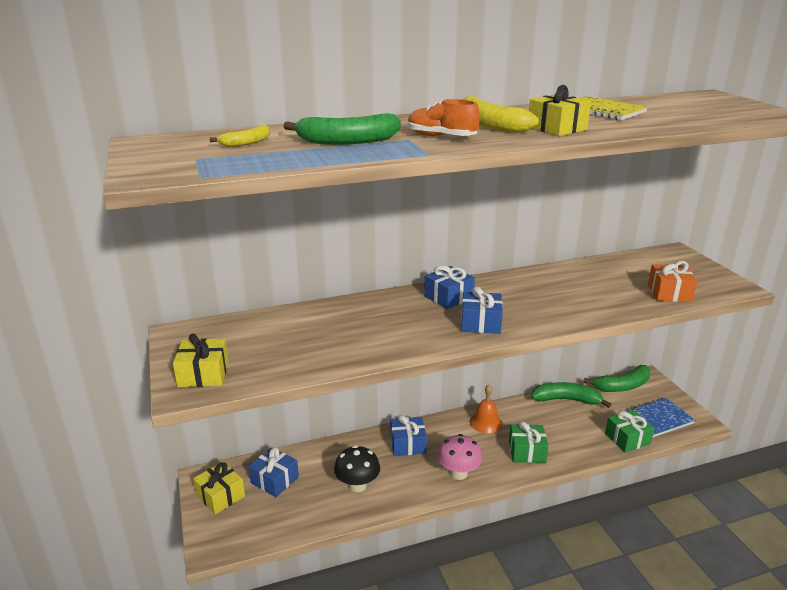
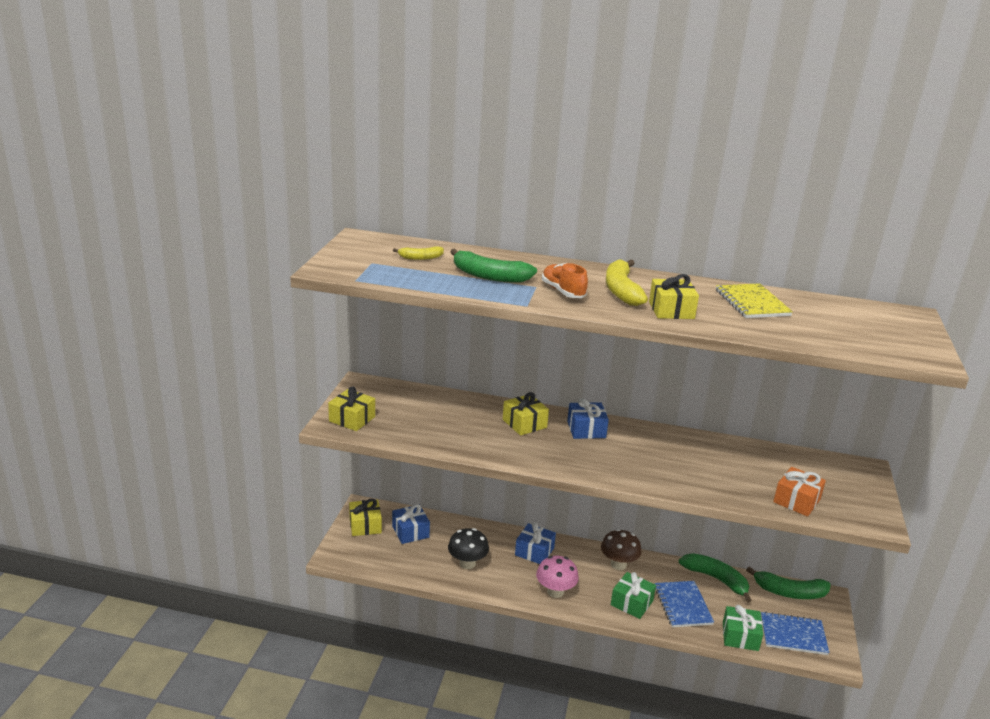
camera: 30 degrees right, 0 degrees up
(389, 312) = (524, 423): none -> yellow gift
(480, 323) = (587, 459): blue gift -> none
(485, 422) = (618, 564): orange bell -> brown mushroom
(565, 434) = (682, 605): none -> blue notebook

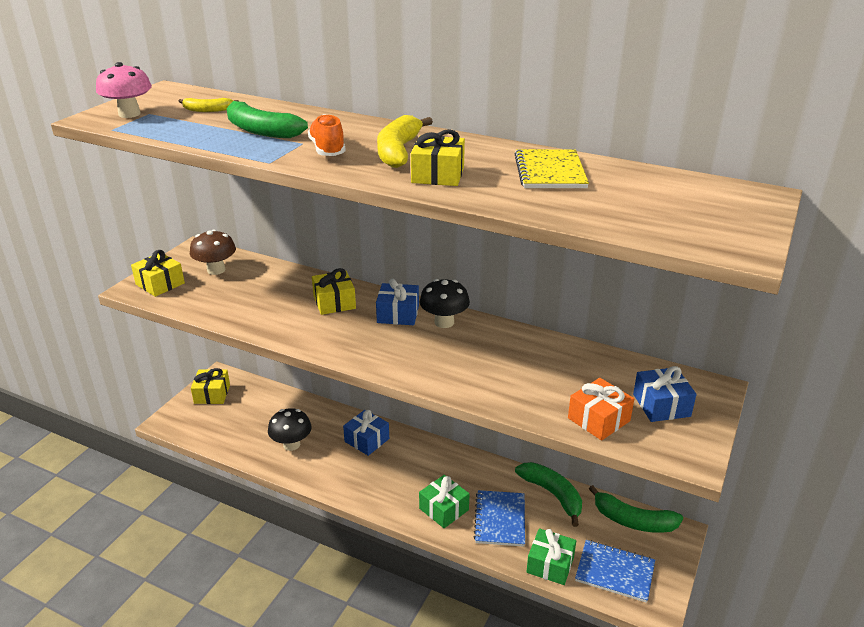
camera: 15 degrees right, 5 degrees up
(410, 531) = (252, 405): blue gift -> blue gift (661, 405)
(555, 592) = (367, 486): pink mushroom -> pink mushroom (129, 114)
(618, 564) = (450, 464): brown mushroom -> brown mushroom (216, 270)
(629, 433) = (444, 322): none -> black mushroom

